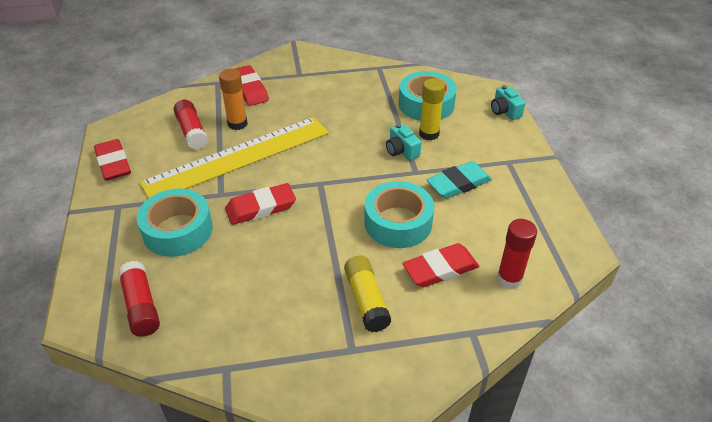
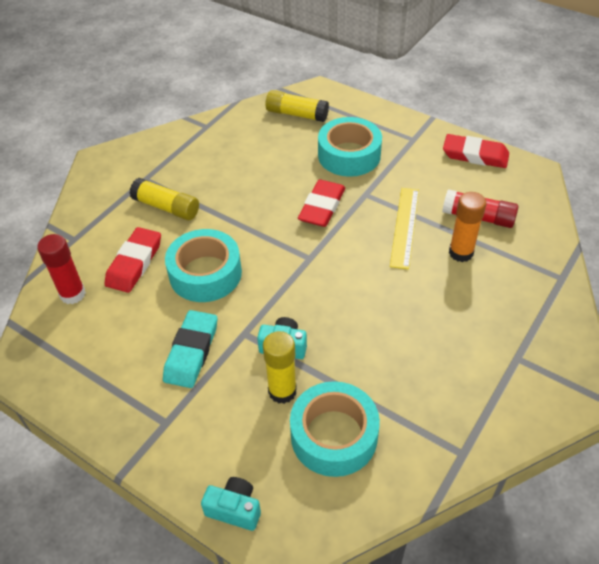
camera: 135 degrees right, 5 degrees up
(141, 306) = (296, 114): red glue stick -> yellow glue stick
(238, 157) = (405, 227): yellow ruler -> yellow ruler, size x0.51
(249, 89) = (522, 296): red eraser -> none

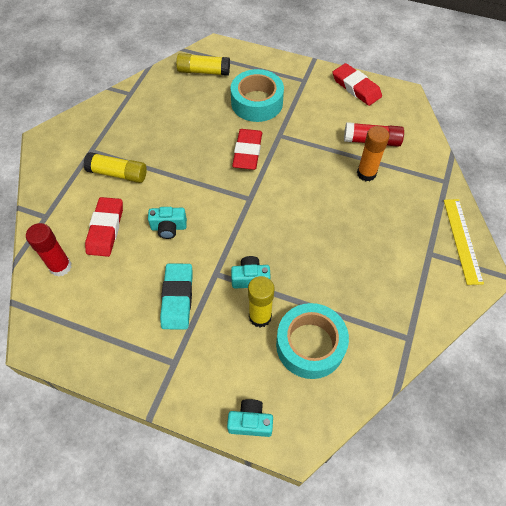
camera: 15 degrees left, 10 degrees up
(205, 273) = (168, 227): turquoise tape -> turquoise camera
(405, 227) = (318, 158): yellow ruler -> yellow ruler (462, 240)
(475, 155) = (356, 87): red eraser -> red eraser turned 45 degrees clockwise

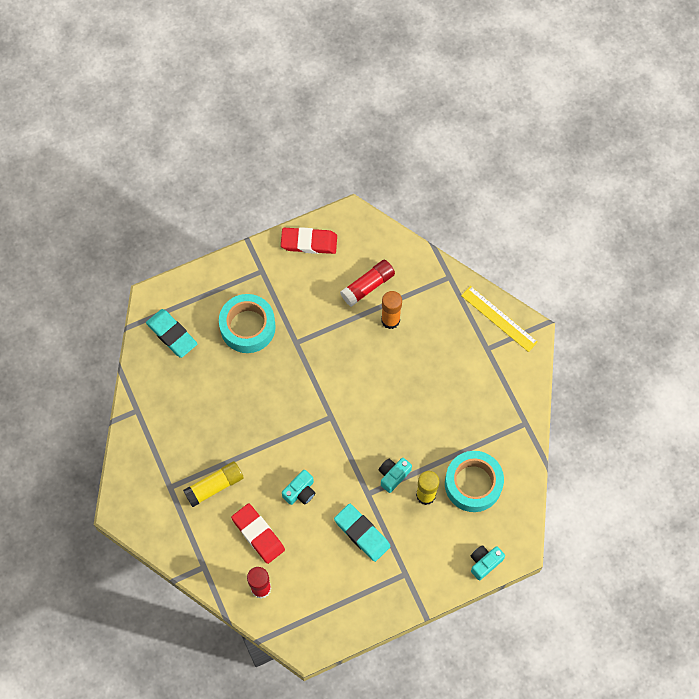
camera: 45 degrees left, 10 degrees up
(203, 71) = (172, 334): yellow glue stick -> turquoise eraser
(247, 152) = (288, 379): red eraser -> none

